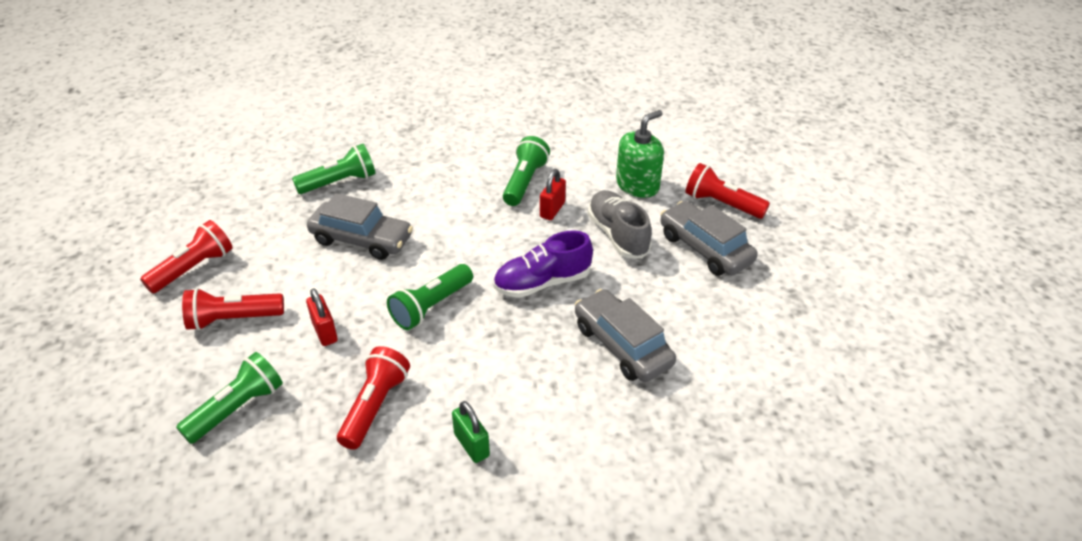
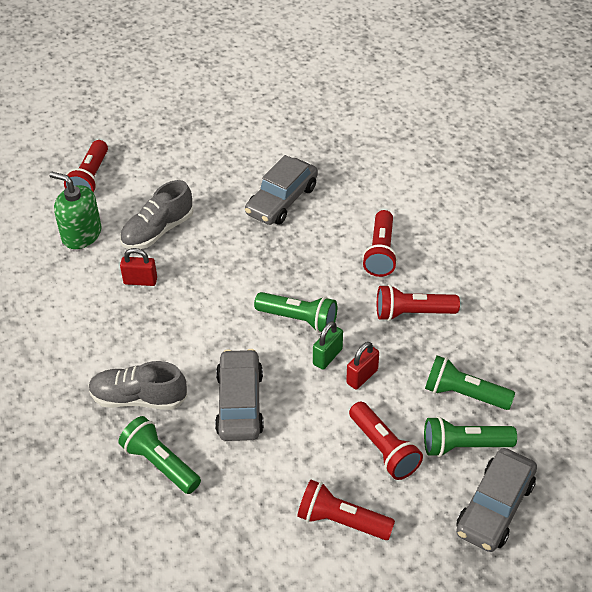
camera: 110 degrees left, 5 degrees up
(413, 183) = (138, 398): none -> grey shoe
(471, 445) = (412, 250): green padlock -> green padlock (327, 356)
(485, 410) = (380, 253): none -> red flashlight
(525, 182) = (104, 313): green flashlight -> green flashlight (463, 446)
(542, 282) = (238, 260): purple shoe -> none
(705, 248) = (153, 178): grey car -> grey car (495, 507)

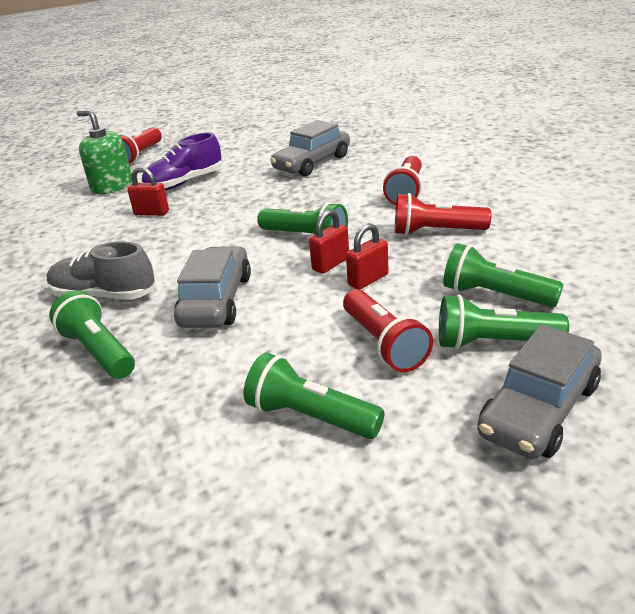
camera: 10 degrees right, 15 degrees down
(158, 231) = (184, 183): grey shoe -> purple shoe
(327, 356) = (330, 264): green padlock -> red padlock
(341, 520) = (310, 416): red flashlight -> green flashlight

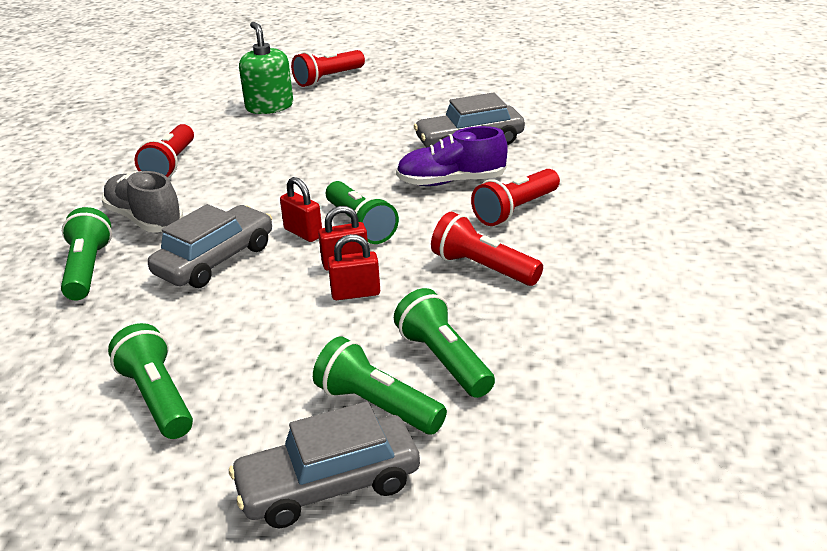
camera: 30 degrees right, 0 degrees up
(151, 213) = (267, 148): red padlock -> red padlock (303, 233)
(184, 183) = (330, 124): purple shoe -> purple shoe (451, 182)
(384, 344) = (288, 362): red flashlight -> red flashlight (170, 165)

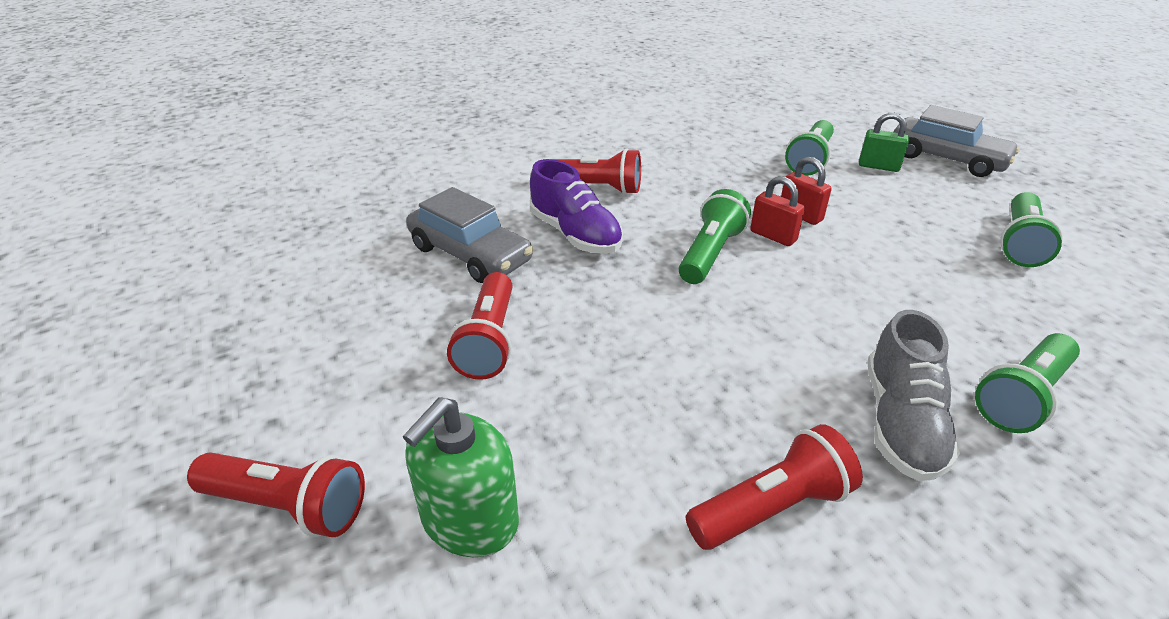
camera: 125 degrees left, 5 degrees up
(215, 260) = (873, 311): grey car -> none
(303, 233) = (763, 280): red padlock -> none
(377, 405) = (878, 166): green flashlight -> green padlock
(483, 268) = (696, 177): red flashlight -> red flashlight (489, 340)

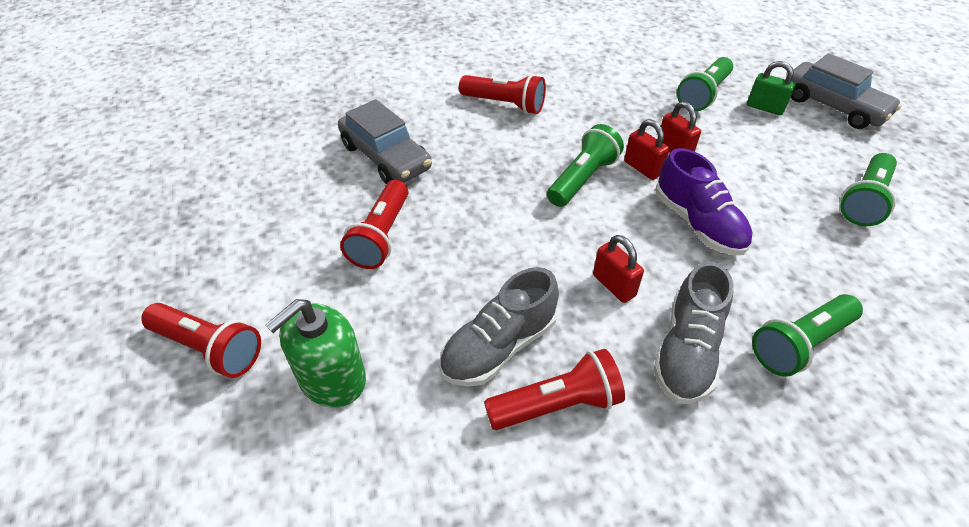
camera: 10 degrees right, 10 degrees up
(575, 234) = (475, 148): purple shoe -> purple shoe (698, 223)
(676, 449) = (499, 346): none -> grey shoe
(788, 361) = (613, 285): none -> red padlock

